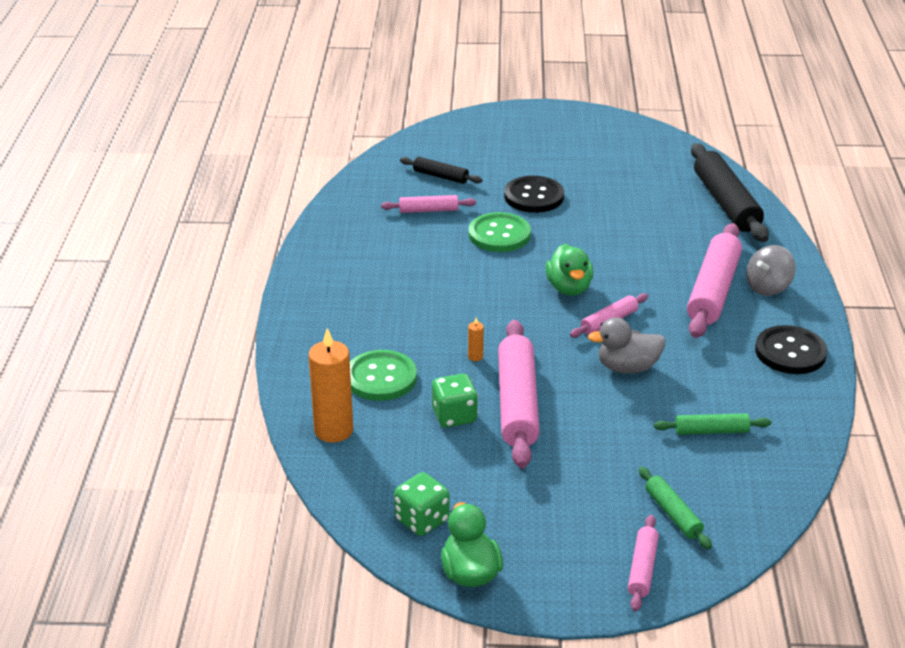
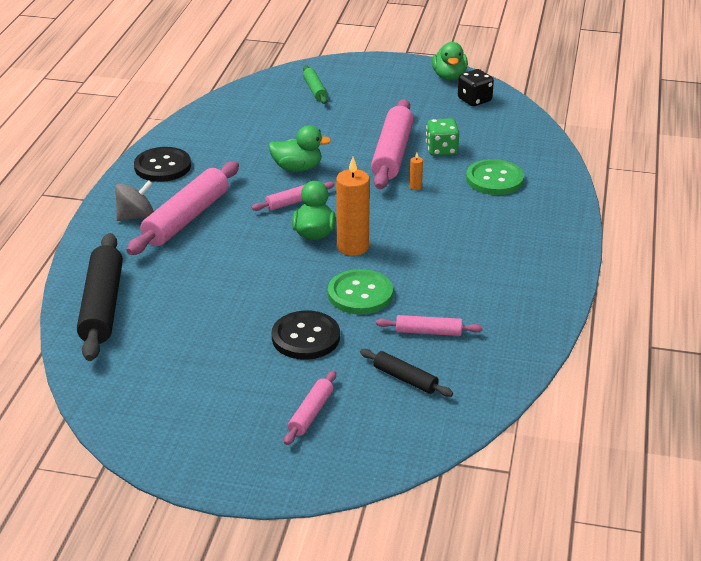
camera: 170 degrees left, 0 degrees up
(333, 430) = (532, 150): orange candle -> orange candle (352, 247)
(422, 520) = (474, 100): green dice -> black dice
(627, 367) = (297, 168): grey duck -> green duck
(642, 568) = (347, 70): pink rolling pin -> pink rolling pin (311, 413)
(711, 431) = (261, 126): green rolling pin -> none

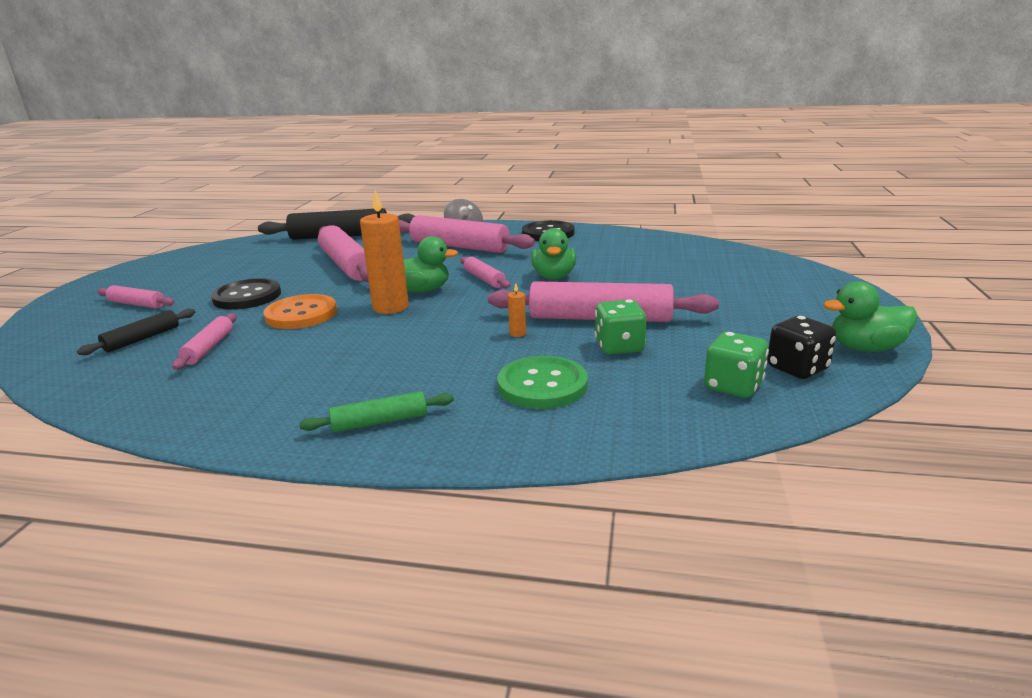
camera: 90 degrees right, 10 degrees down
(224, 285) = (347, 265): none -> pink rolling pin
(315, 90) = (745, 273): green rolling pin -> green rolling pin (380, 422)
(360, 294) = (301, 314): green button -> orange button
(496, 121) = (733, 386): none -> green dice

